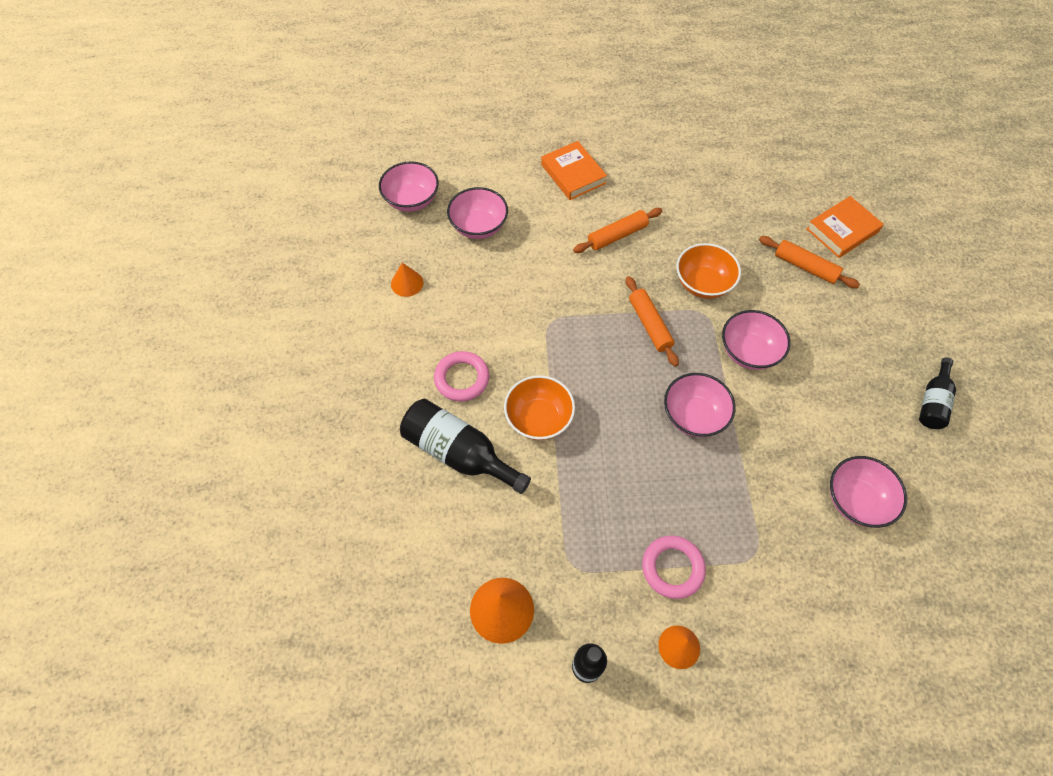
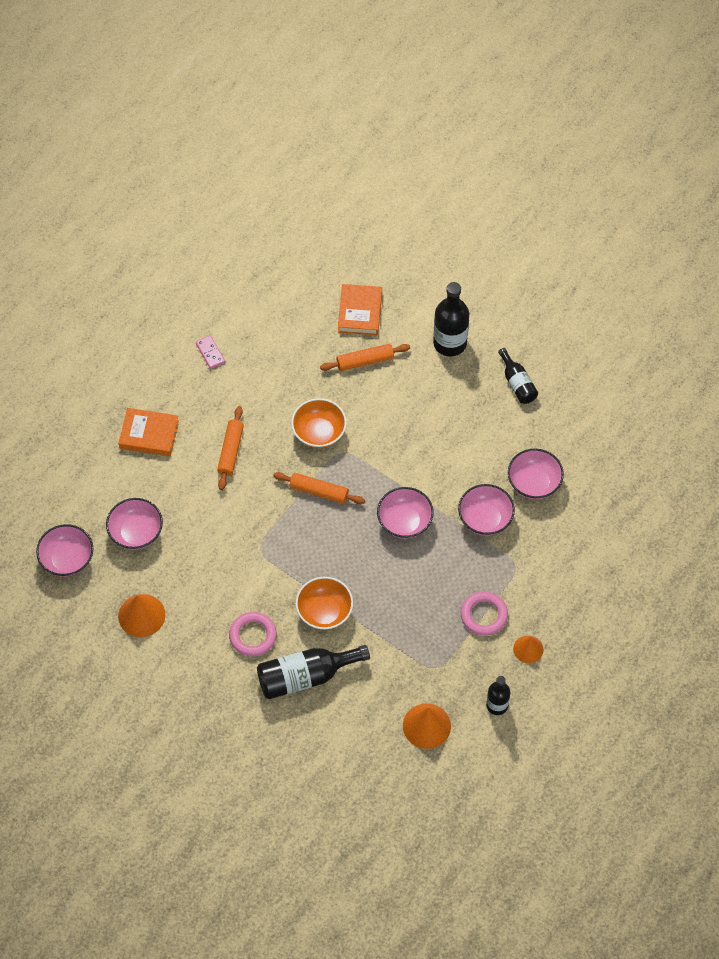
camera: 50 degrees left, 0 degrees up
(407, 283) = (141, 615): orange cone -> orange cone, size x1.58
(685, 161) = (210, 353): none -> pink domino
(748, 352) = (392, 451): pink bowl -> pink bowl (485, 519)
(900, 316) = (450, 343): none -> black bottle

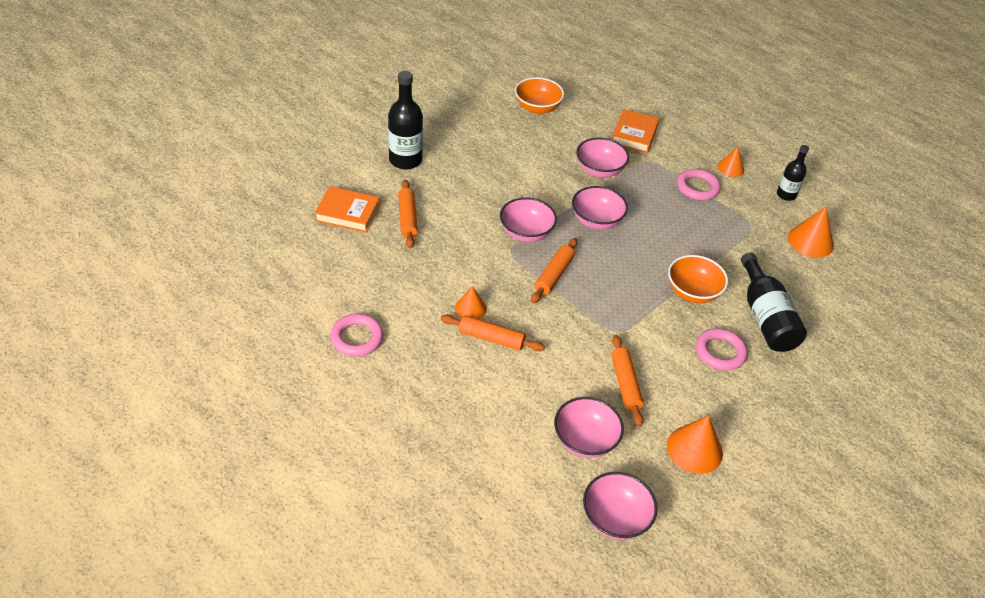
camera: 85 degrees left, 15 degrees down
(149, 434) = (453, 410): orange book -> orange book (634, 134)
(200, 559) = (625, 384): none -> orange rolling pin
(210, 353) = (357, 338): pink domino -> pink ring
(262, 430) = (470, 308): none -> orange cone
(319, 433) = (484, 265): orange bowl -> orange bowl (537, 108)
(517, 383) = (462, 128): black bottle -> none
(534, 483) = (567, 137): pink bowl -> pink bowl (526, 233)

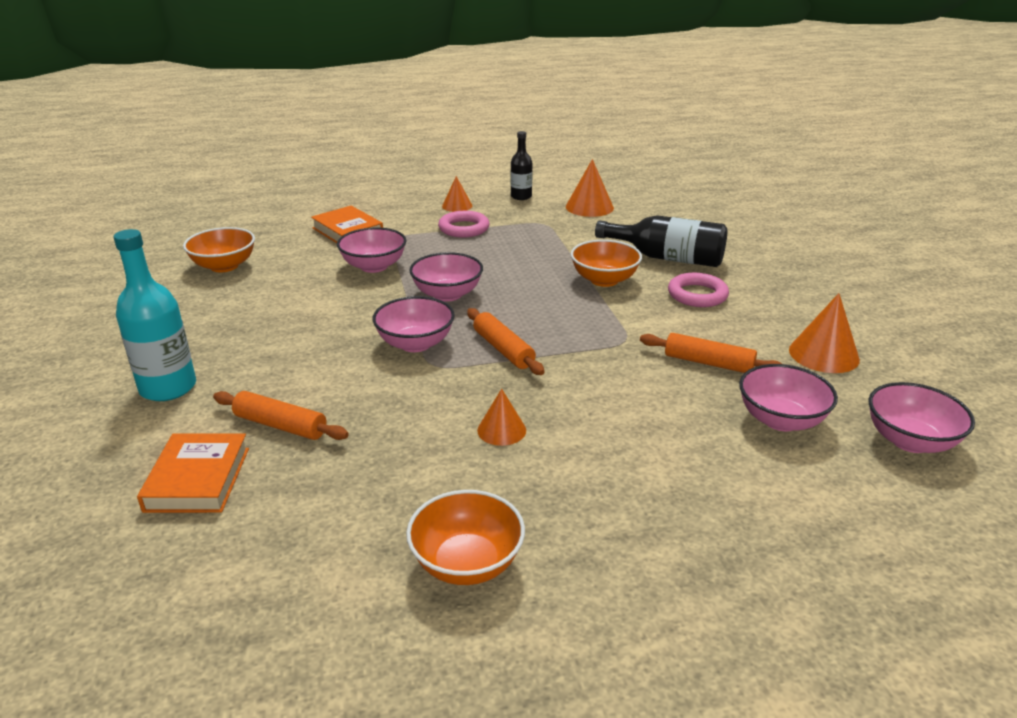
camera: 55 degrees left, 15 degrees down
(348, 213) = (197, 479): orange book -> orange book turned 45 degrees counterclockwise
(357, 338) = (467, 563): pink ring -> orange bowl
(405, 160) = (168, 388): black bottle -> turquoise bottle
(491, 338) = (568, 432): orange rolling pin -> none

